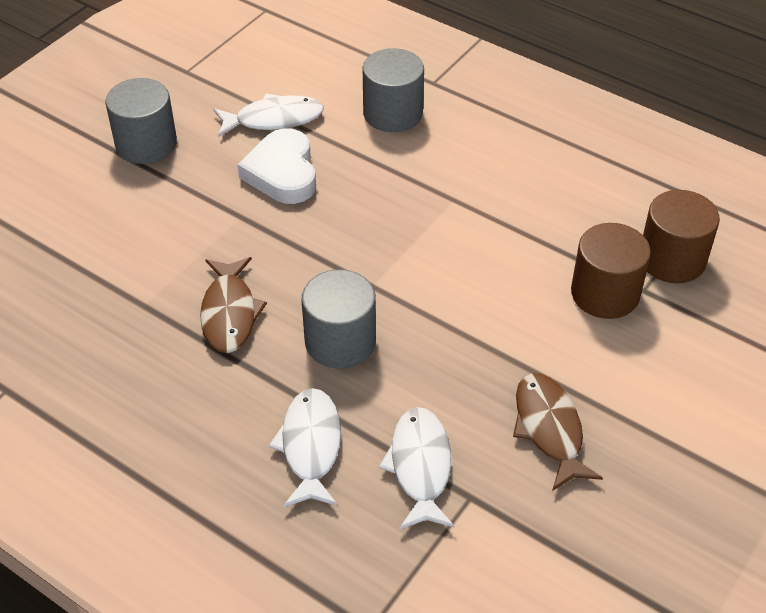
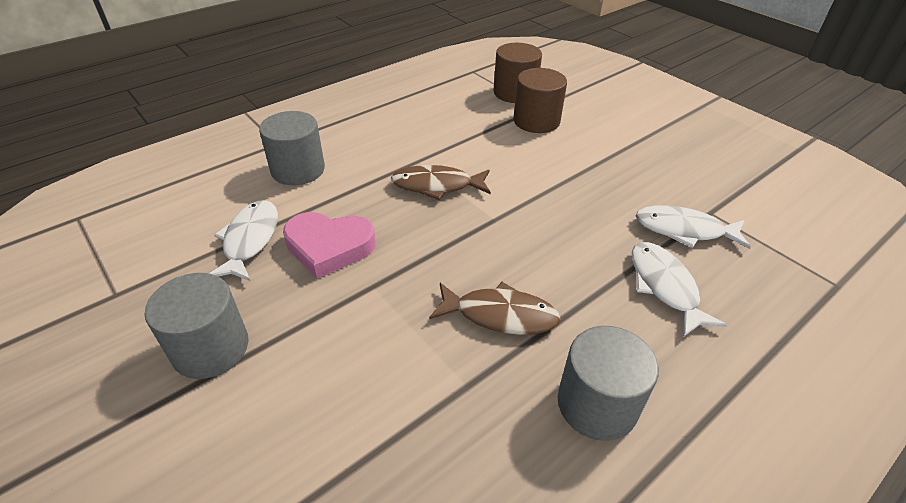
camera: 75 degrees left, 5 degrees down
(282, 173) = (329, 247): white heart -> pink heart
(311, 446) = (664, 286): white fish -> white fish turned 60 degrees clockwise
(340, 341) = (552, 248): grey cylinder -> grey cylinder (597, 404)
(549, 429) = (650, 167): brown fish -> brown fish (437, 185)

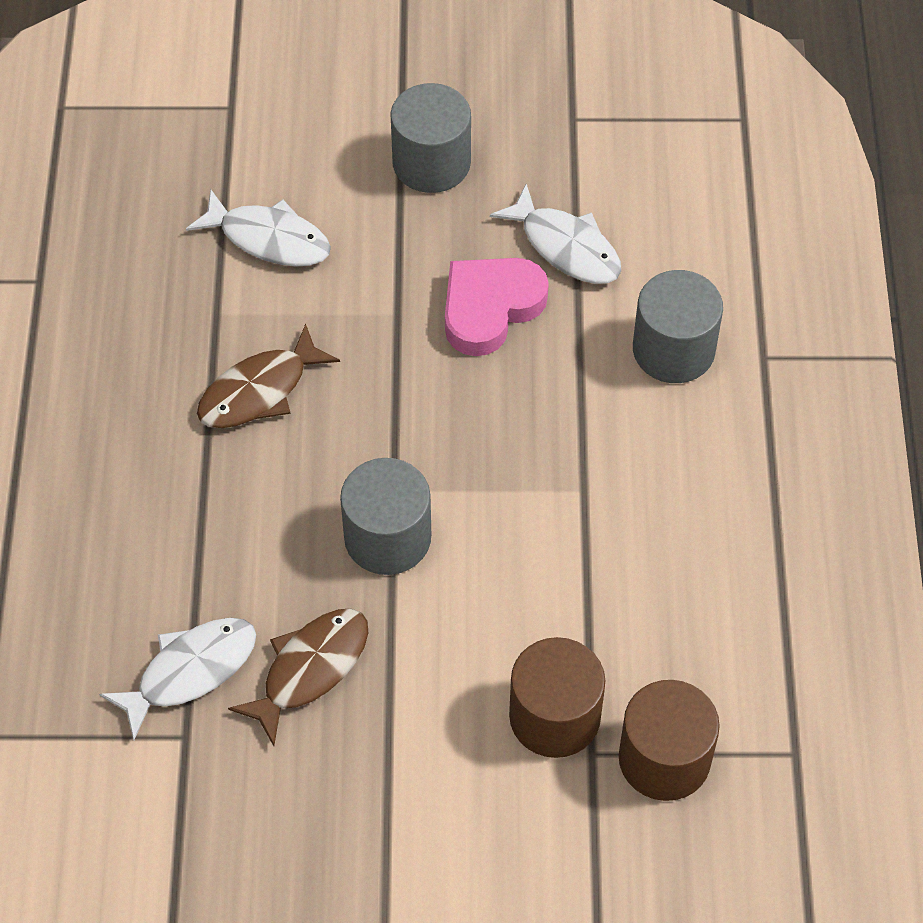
camera: 130 degrees right, 15 degrees up
(437, 185) = (509, 475): brown fish -> brown fish (310, 669)
(597, 404) = (107, 389): grey cylinder -> grey cylinder (387, 537)
(664, 286) = (148, 564): white fish -> white fish (269, 239)

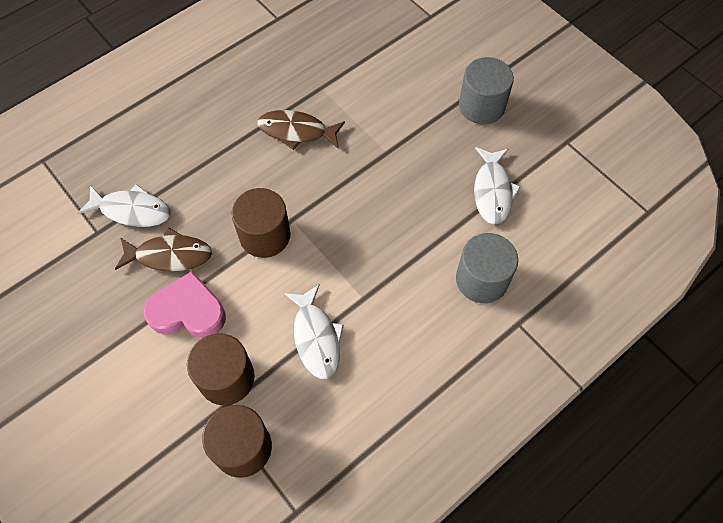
camera: 50 degrees right, 5 degrees up
(269, 239) = (378, 78): white fish -> white fish (316, 337)
(387, 537) = (265, 235): grey cylinder -> brown cylinder
(490, 308) = (427, 185): pink heart -> pink heart (188, 311)

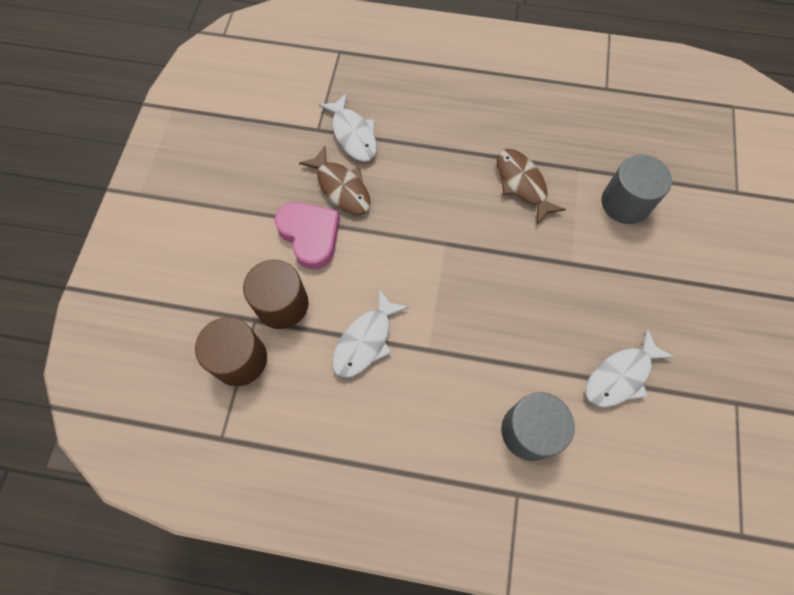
camera: 50 degrees right, 5 degrees up
(265, 235) = (414, 236): brown cylinder -> none
(481, 106) = (694, 302): grey cylinder -> grey cylinder (625, 203)

